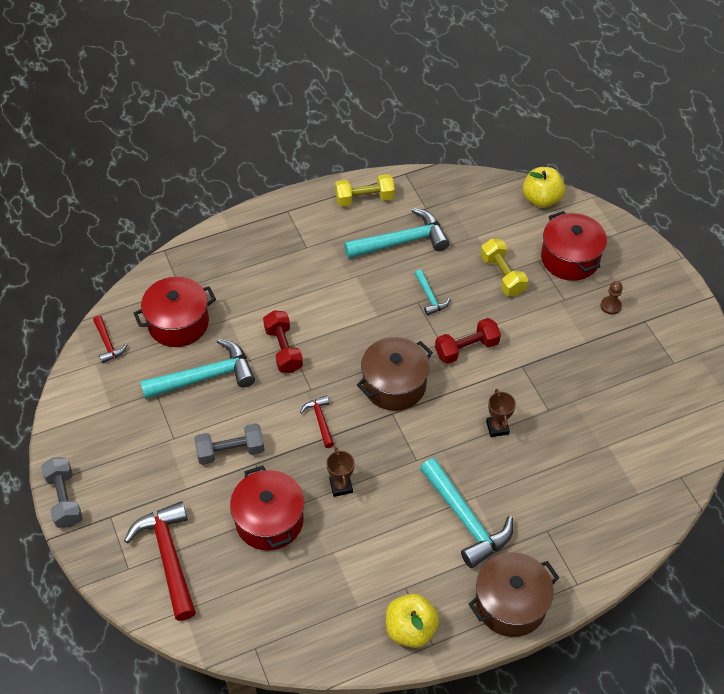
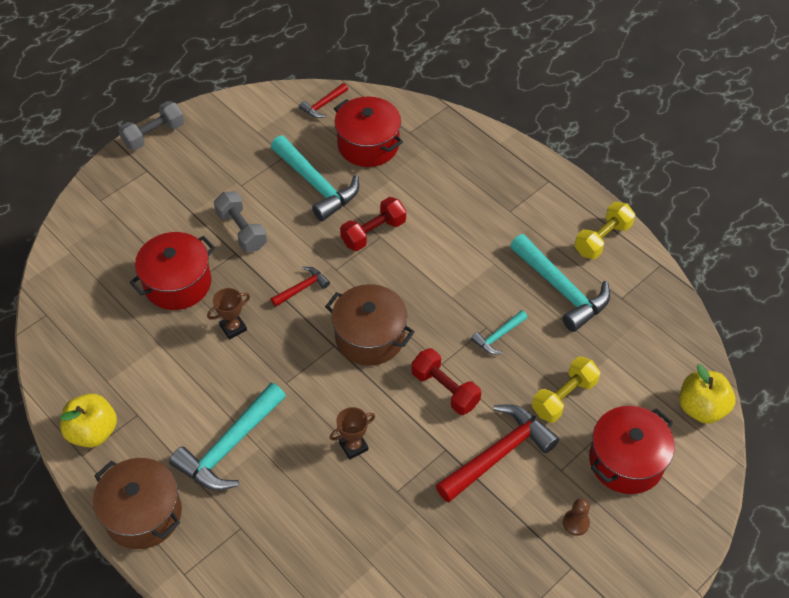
camera: 70 degrees right, 0 degrees up
(168, 556) = (119, 223): red hammer -> red hammer (499, 453)
(364, 198) = (602, 239): yellow dumbbell -> yellow dumbbell turned 75 degrees clockwise

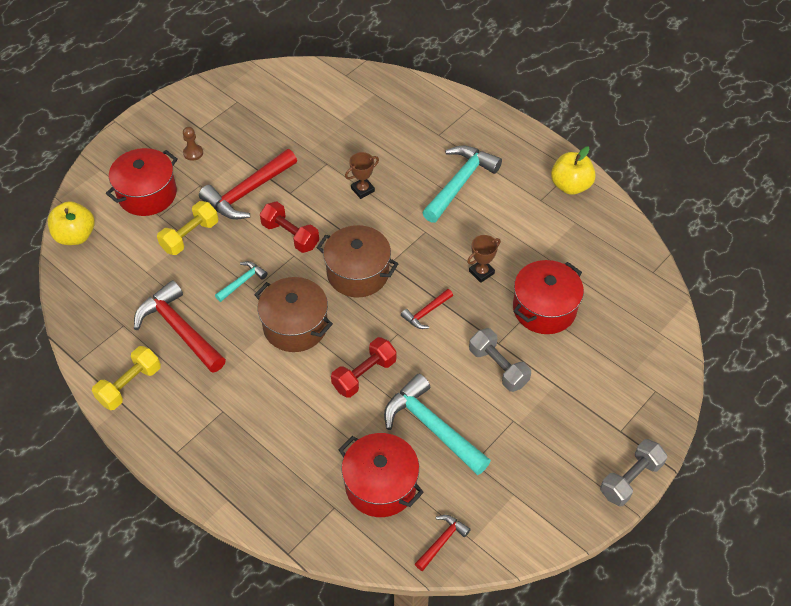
camera: 175 degrees right, 0 degrees up
(143, 514) = (511, 137): brown pot -> brown pot (295, 326)
(561, 289) = (179, 329): turquoise hammer -> red hammer

